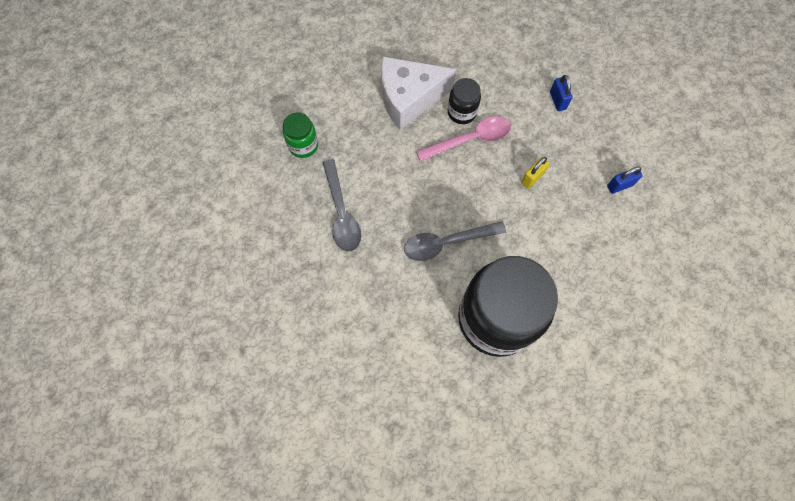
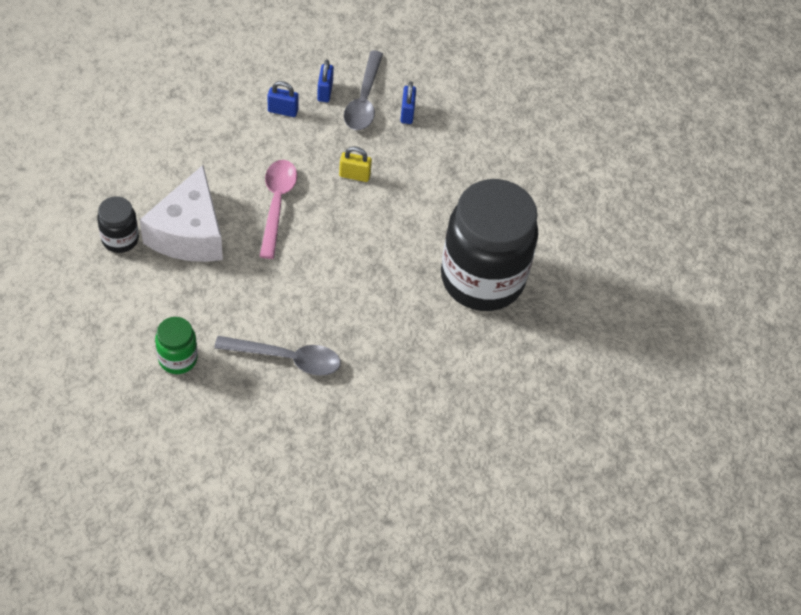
camera: 70 degrees left, 15 degrees down
(447, 242) = (379, 280): grey spoon -> grey spoon (364, 100)
(462, 112) = (240, 195): black jar -> black jar (120, 239)
(532, 178) = (354, 175): yellow padlock -> yellow padlock turned 60 degrees counterclockwise
(597, 118) = (325, 92): none -> blue padlock

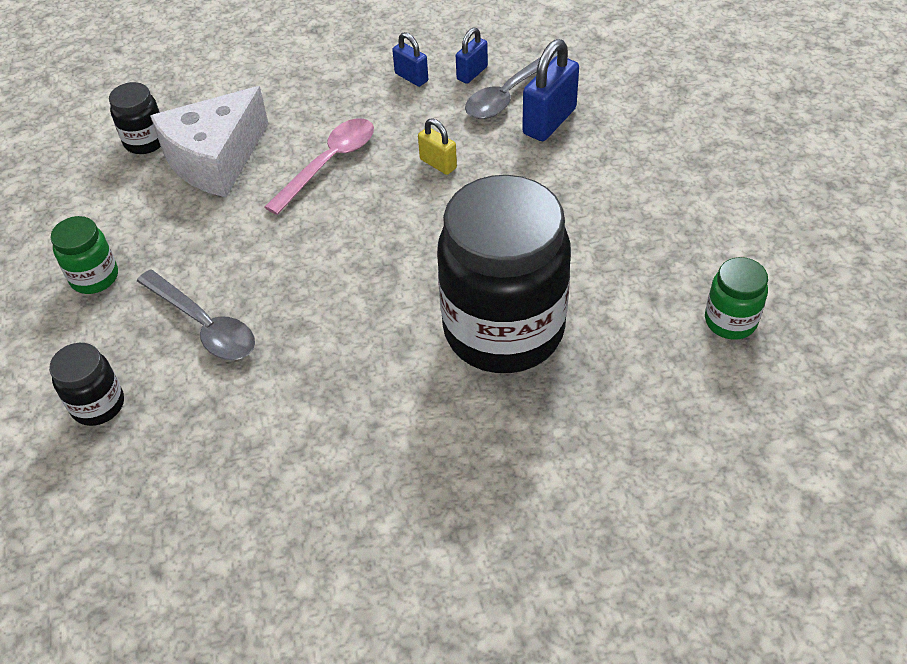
camera: 40 degrees right, 5 degrees down
(261, 442) = (98, 405): none -> black jar
(407, 113) = (549, 121): blue padlock -> blue padlock, size x1.73
(609, 217) = (730, 321): none -> green jar

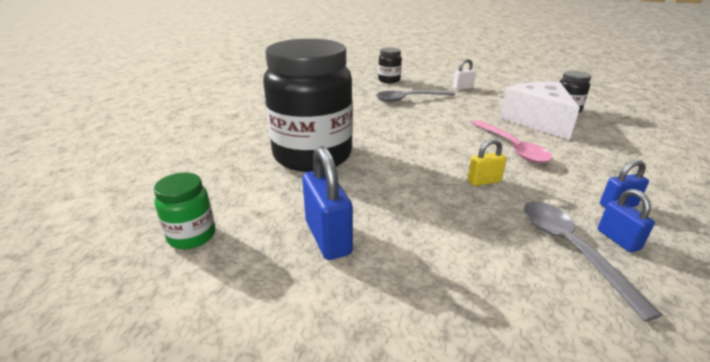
camera: 120 degrees right, 20 degrees down
(94, 277) = (462, 88): green jar -> white padlock
(549, 121) = (509, 254): blue padlock -> blue padlock (328, 237)

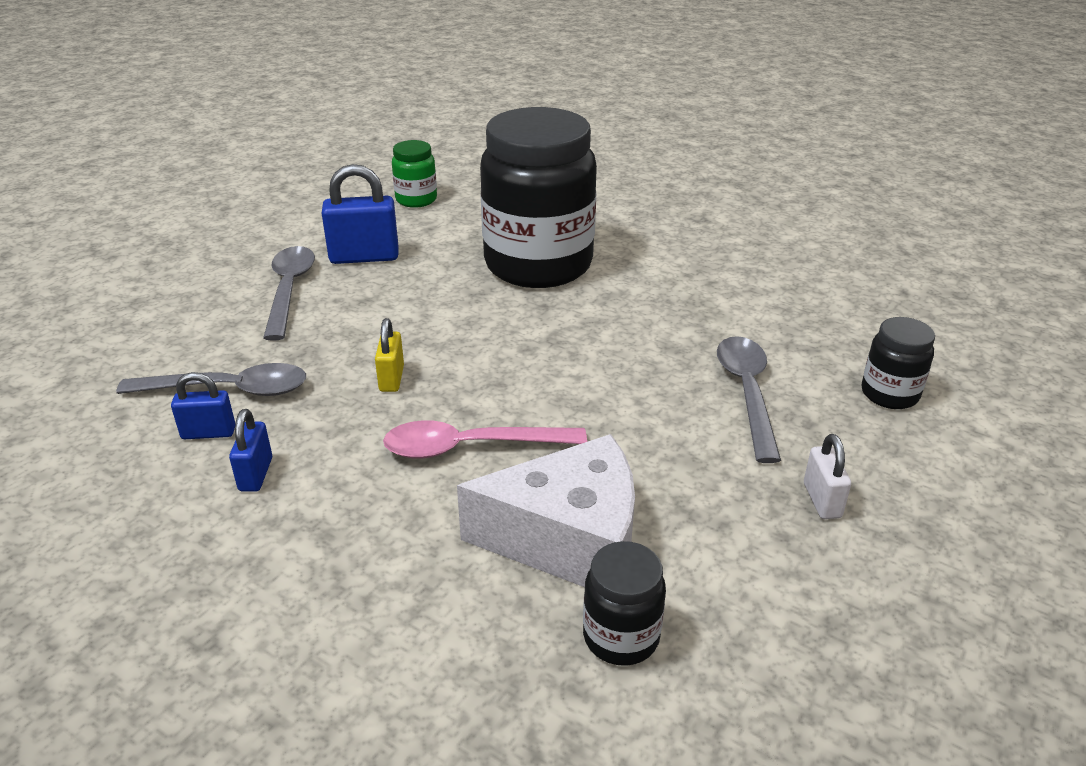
camera: 105 degrees right, 5 degrees up
(412, 268) = (289, 290): none -> grey spoon

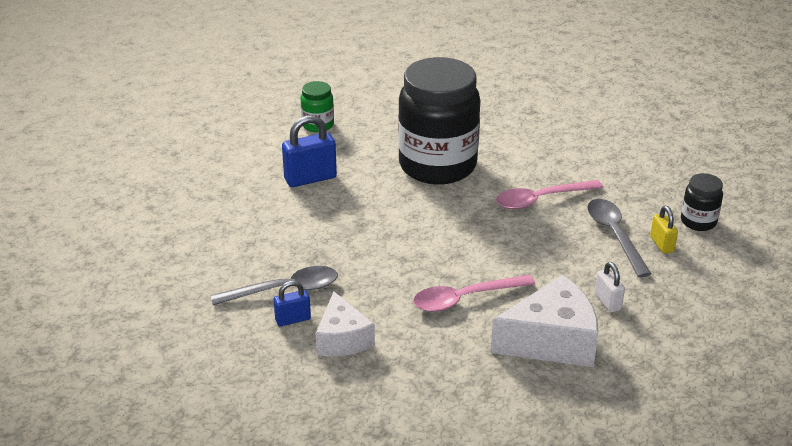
camera: 15 degrees left, 0 degrees up
(255, 474) = (342, 339): blue padlock -> white cheese
(289, 290) = (274, 213): grey spoon -> none
(391, 379) = (388, 264): yellow padlock -> yellow padlock (662, 244)
(621, 637) = (604, 385): black jar -> none
(659, 327) = (541, 199): none -> pink spoon
(821, 500) = (681, 293): white padlock -> white padlock (607, 302)

